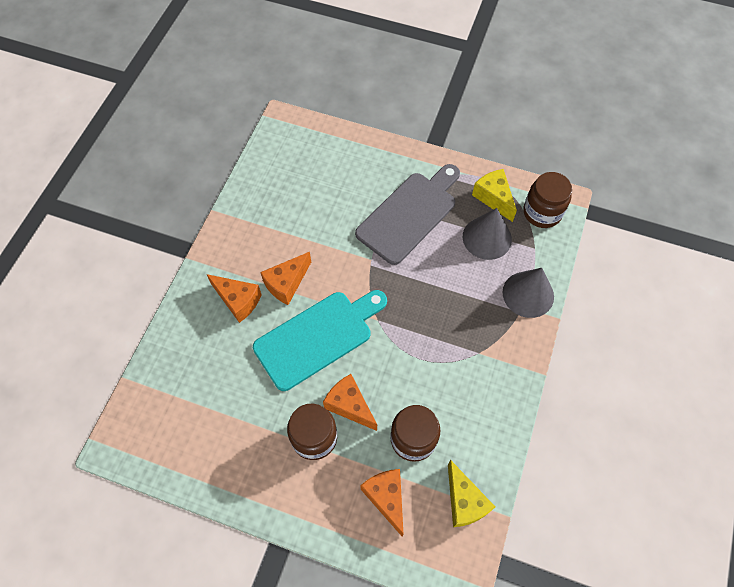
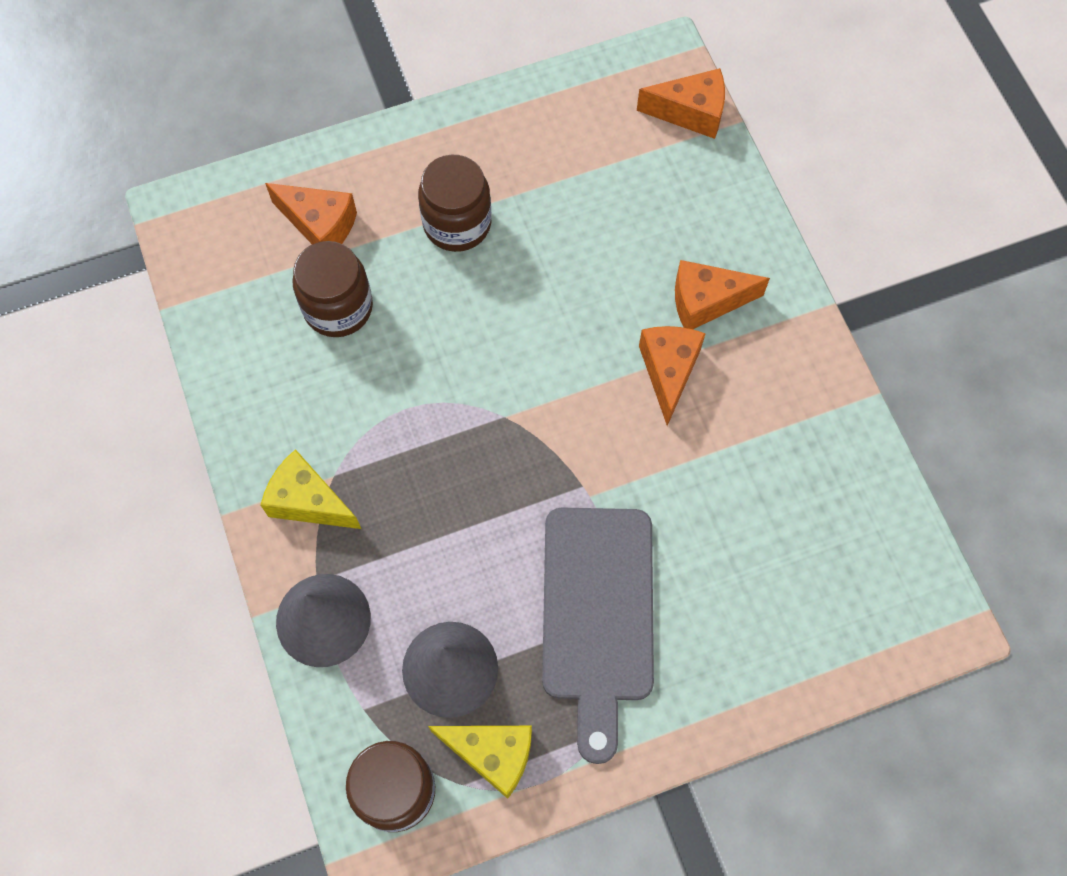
camera: 140 degrees right, 5 degrees up
(318, 337) = (561, 336): turquoise cutting board -> none
(349, 405) = (447, 287): orange cheese -> orange cheese (690, 113)
(464, 501) = (225, 286): yellow cheese -> yellow cheese (308, 501)

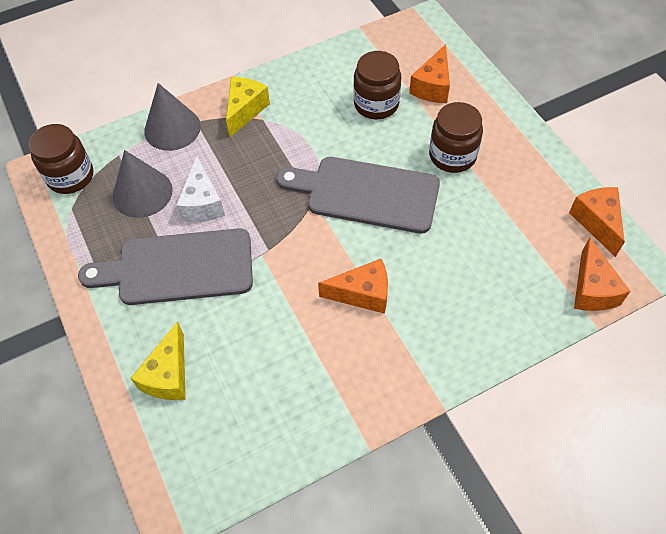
camera: 85 degrees right, 10 degrees down
(485, 575) = (202, 203): none -> white cheese
(492, 754) = (89, 221): yellow cheese -> yellow cheese (168, 375)
(506, 345) = (366, 194): none -> grey cutting board
(706, 302) = (425, 314): orange cheese -> orange cheese (596, 222)

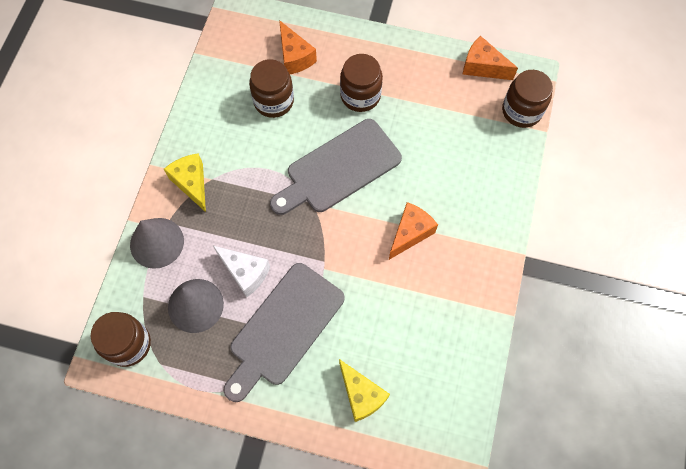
camera: 50 degrees left, 10 degrees up
(592, 289) = (521, 111): orange cheese -> brown jar

